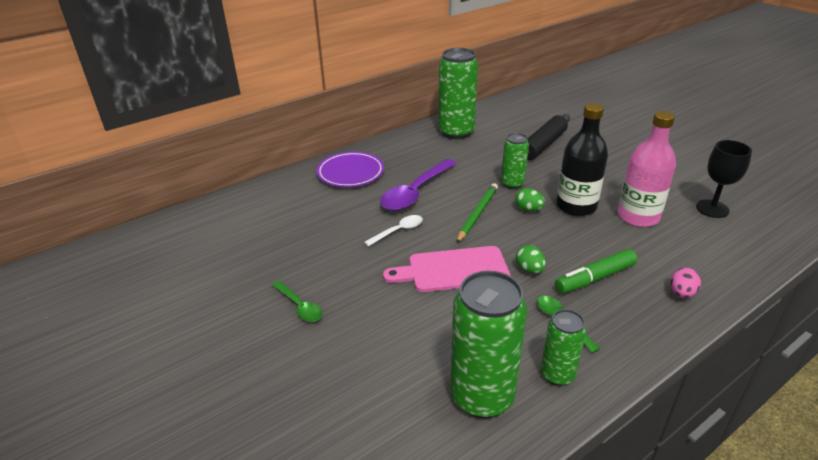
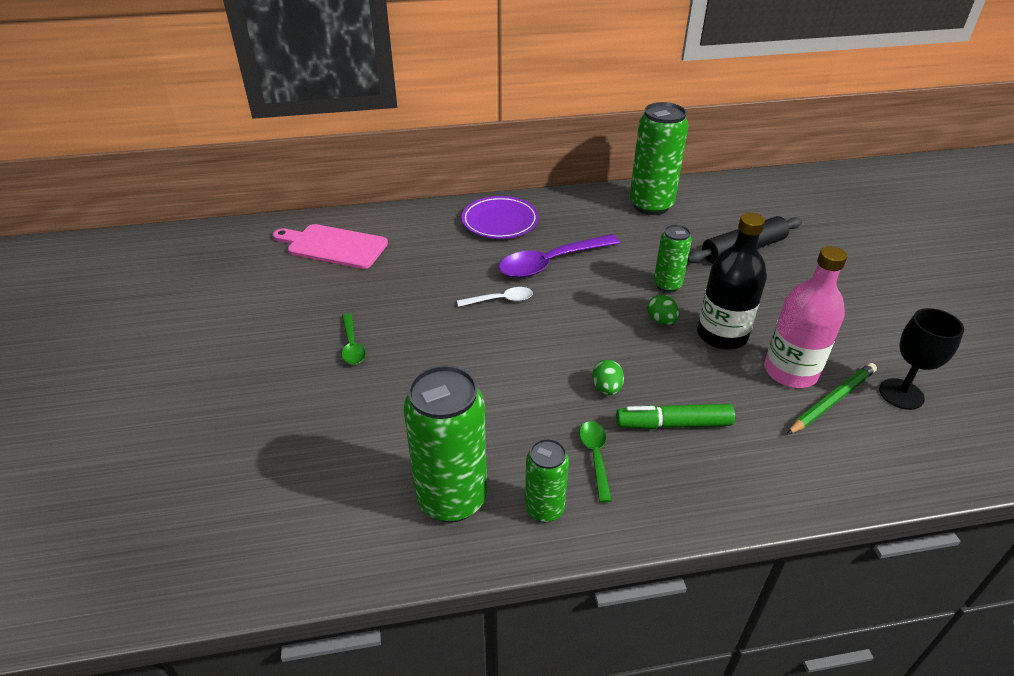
camera: 25 degrees right, 5 degrees up
(453, 270) = (524, 361): pink cutting board -> pink cutting board (333, 246)
(477, 214) = (598, 308): green pencil -> green pencil (832, 401)
(681, 293) = (764, 479): pink egg -> none

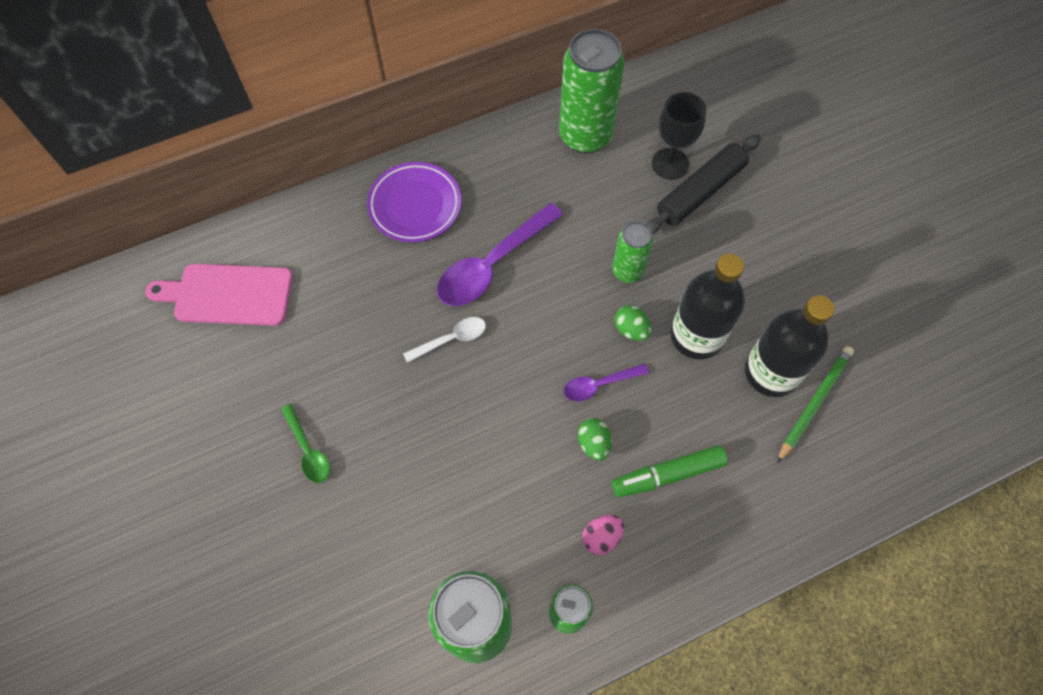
camera: 15 degrees left, 25 degrees up
(595, 457) = (601, 537): green spoon -> pink egg
(623, 351) = (599, 385): none -> purple spoon
(790, 371) = (771, 372): pink bottle -> black bottle
(901, 394) = (878, 377): black goblet -> black goblet (670, 164)

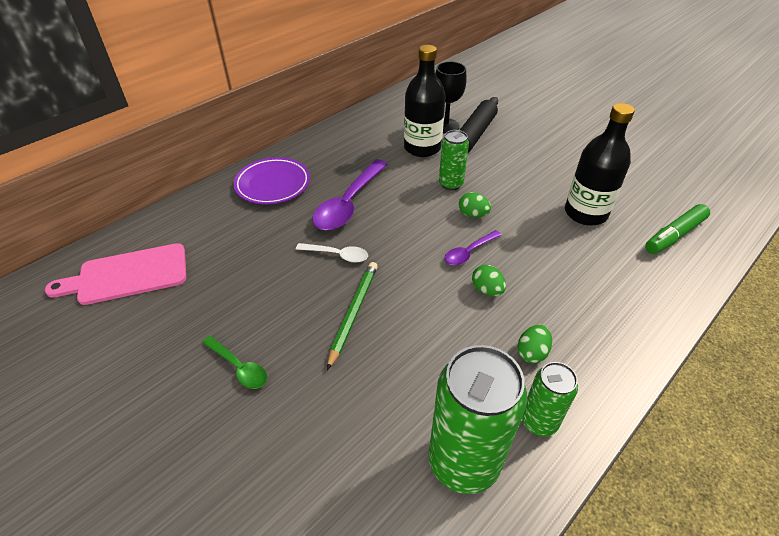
camera: 20 degrees left, 20 degrees down
(451, 339) = (337, 255): white spoon -> white spoon turned 60 degrees clockwise
(585, 136) = (381, 124): green can -> none
(601, 537) = (532, 352): pink egg -> green egg
(668, 475) = (556, 293): green marker -> green marker (674, 235)
(696, 336) = (521, 206): black bottle -> black bottle (422, 148)
(814, 403) = (626, 222): green pencil -> green pencil (353, 313)

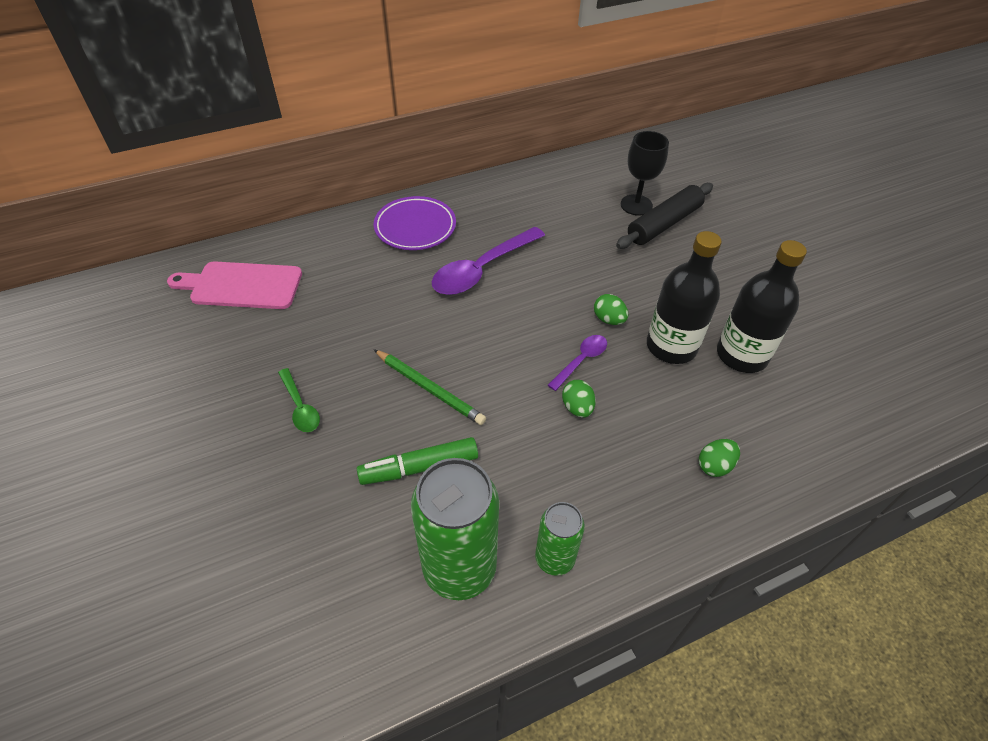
camera: 20 degrees right, 5 degrees up
(337, 255) = (443, 323): white spoon -> none
(353, 313) = (429, 388): green pencil -> green pencil turned 90 degrees clockwise
(422, 148) = (594, 225): black bottle -> black bottle (671, 346)
(450, 184) = (603, 277): green can -> none
(469, 252) = (581, 361): purple spoon -> purple spoon turned 150 degrees clockwise
(532, 352) = (587, 488): green egg -> green egg (714, 466)
(674, 235) = (835, 413): green marker -> green marker (419, 467)

